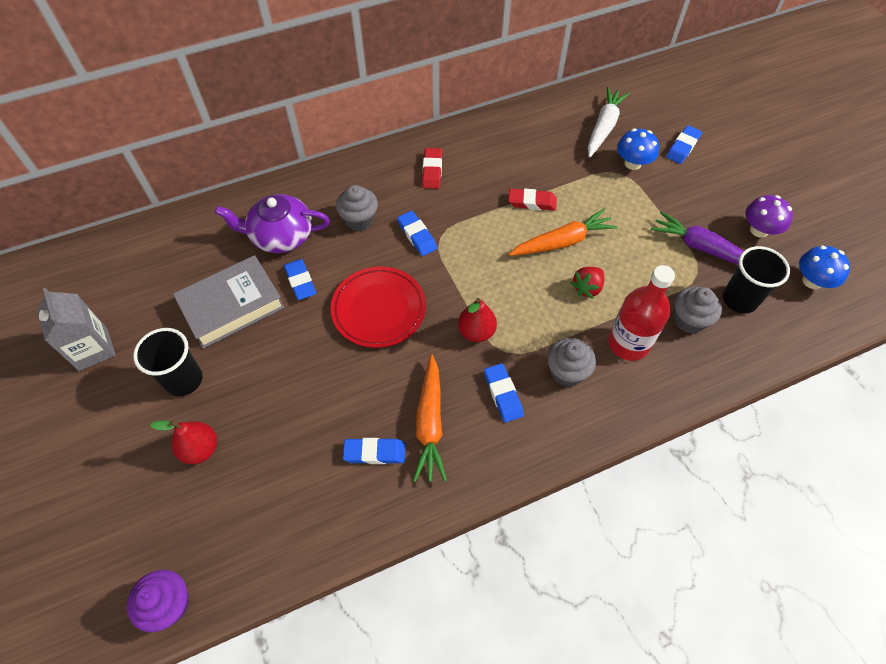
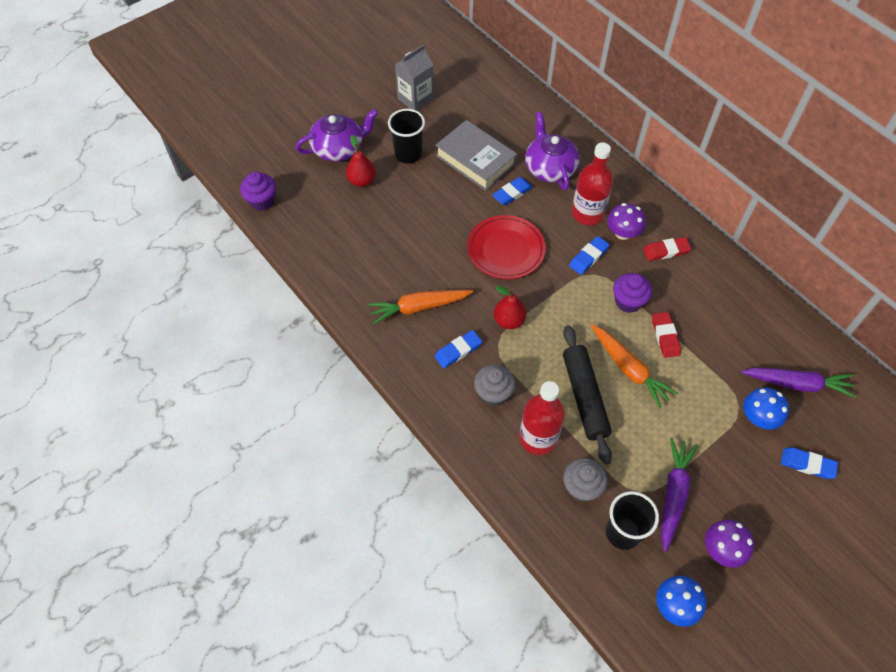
camera: 75 degrees right, 0 degrees up
(126, 468) = (339, 148): none -> purple teapot
(359, 220) = (587, 213): grey cupcake -> red bottle
(375, 452) = (386, 279): blue eraser -> none
(397, 198) = (623, 233): none -> purple mushroom
(483, 219) = (628, 301): none -> purple cupcake
(587, 288) = (585, 397): red strawberry -> black rolling pin
(604, 127) = (797, 384): white carrot -> purple carrot

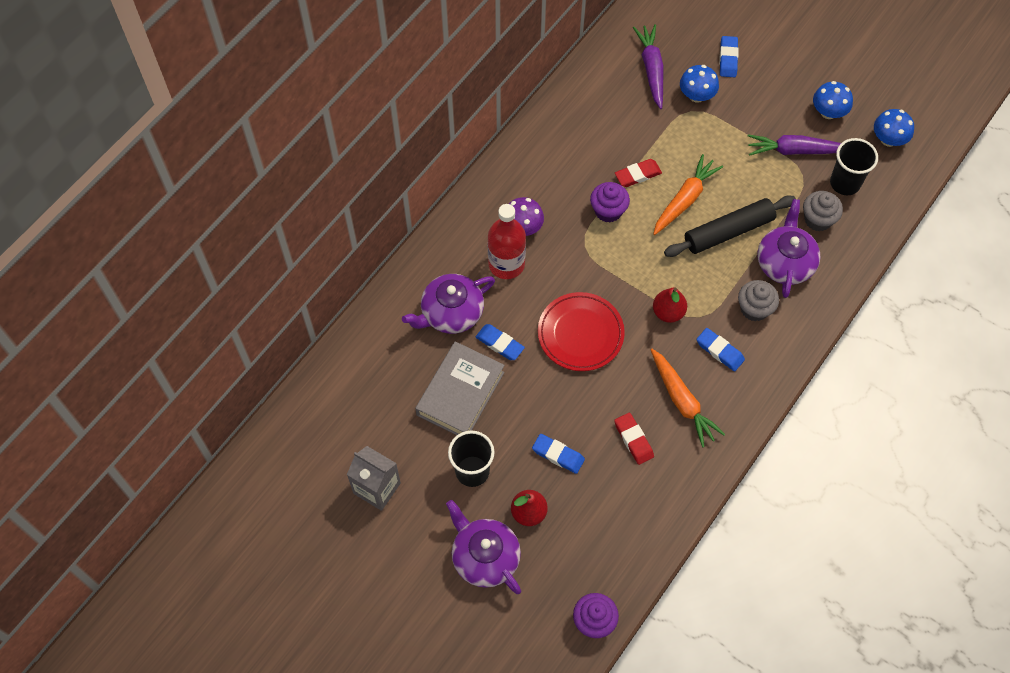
camera: 105 degrees left, 5 degrees up
(538, 438) = (785, 262): red bottle -> purple teapot
(588, 257) = (565, 254): blue eraser -> blue eraser (558, 455)
(666, 251) = (534, 186): red eraser -> red eraser (633, 440)
(722, 549) = (828, 112): purple mushroom -> blue mushroom

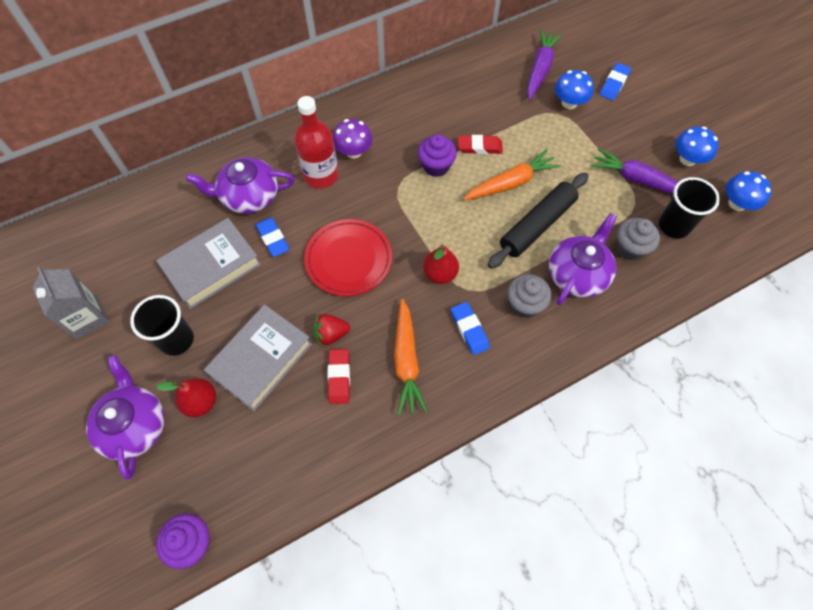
camera: 25 degrees right, 0 degrees up
(558, 455) = (261, 360): blue eraser -> grey book
(605, 406) = (331, 334): none -> red strawberry
(728, 231) = (537, 225): black rolling pin -> black rolling pin turned 45 degrees counterclockwise

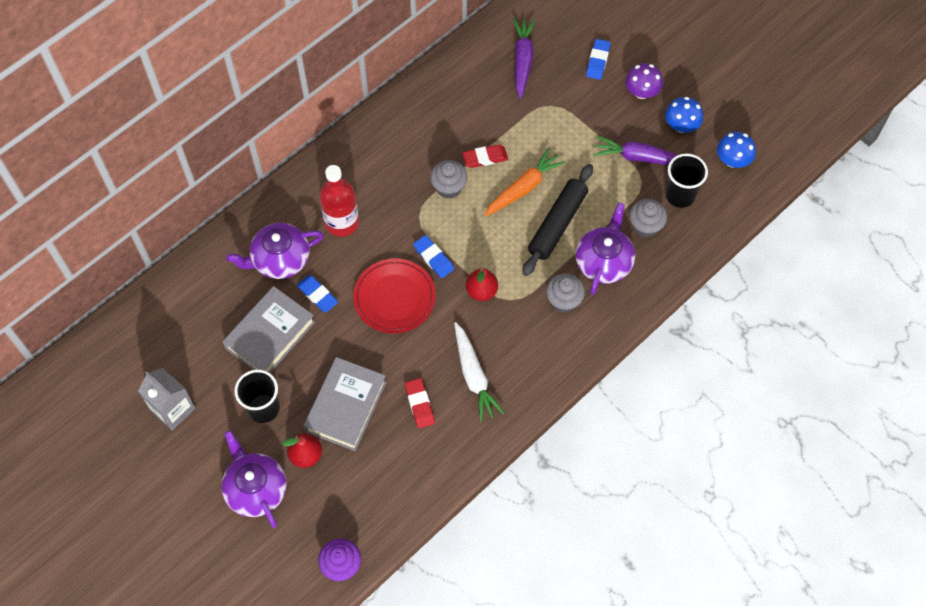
camera: 15 degrees left, 0 degrees up
(331, 334) = (400, 369): red strawberry -> none
(354, 151) = (365, 190): purple mushroom -> purple mushroom (641, 92)
(406, 361) = (474, 376): orange carrot -> white carrot
(436, 166) = (449, 187): purple cupcake -> grey cupcake
(469, 329) = (521, 335): blue eraser -> blue eraser (433, 258)
(569, 103) = (559, 91): blue mushroom -> none

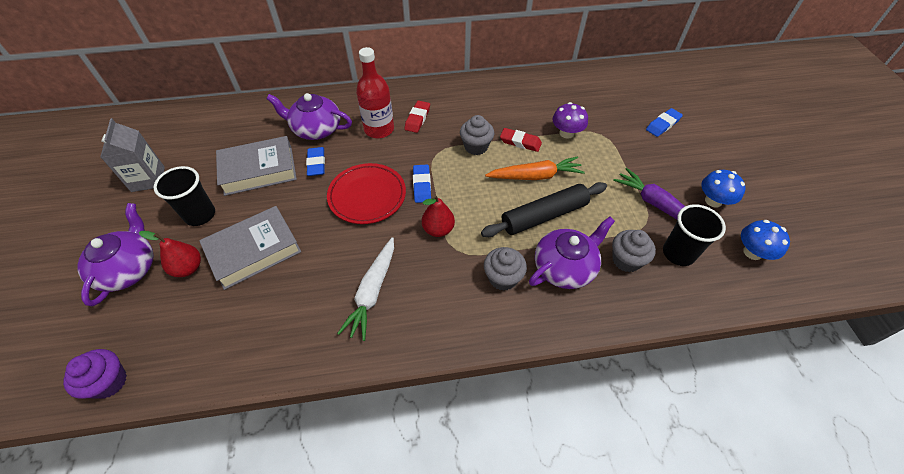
camera: 35 degrees right, 10 degrees down
(419, 404) = (308, 286): red eraser -> red eraser (417, 119)
(522, 60) = (599, 98): purple carrot -> none
(641, 92) = (689, 161): purple mushroom -> purple mushroom (566, 133)

